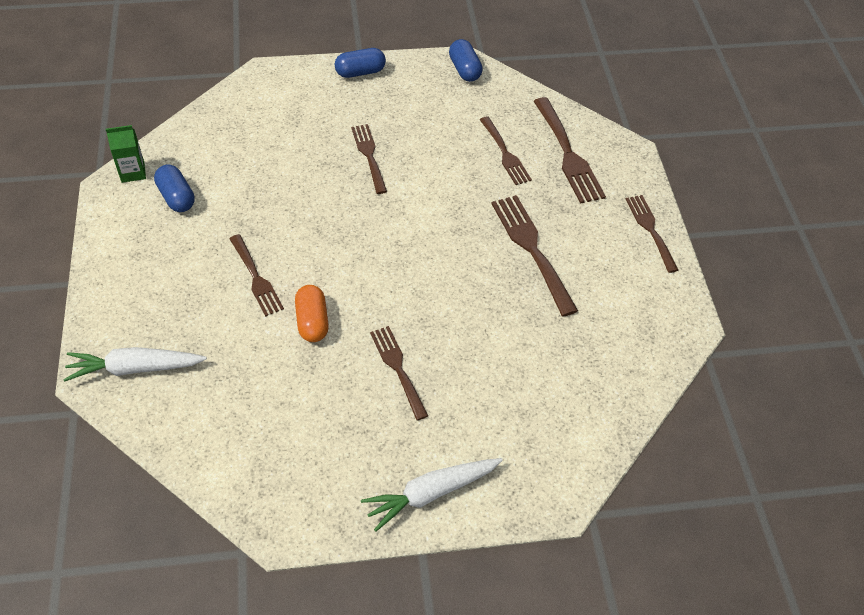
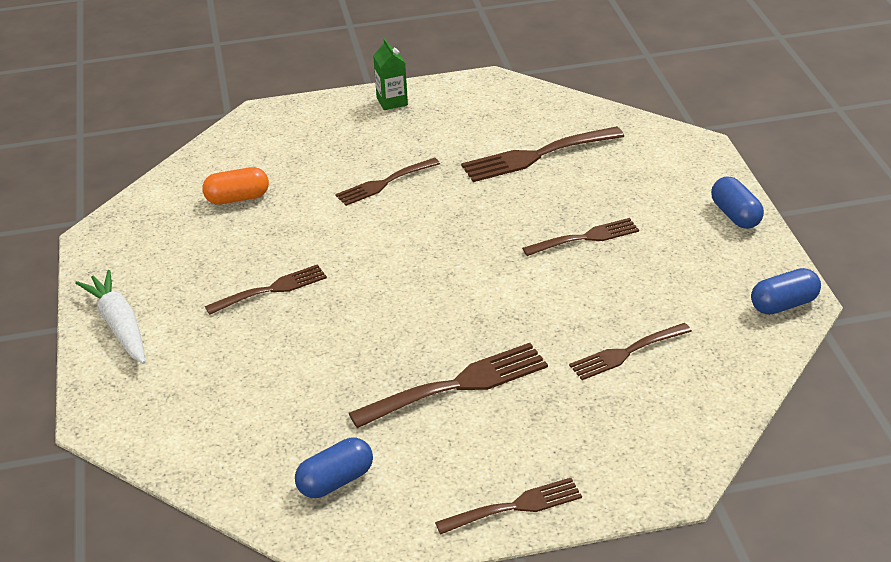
camera: 90 degrees right, 15 degrees down
(133, 172) = (514, 90): green carton -> green carton (392, 101)
(135, 368) = (271, 133): white carrot -> none
(176, 197) = (485, 120): blue capsule -> blue capsule (335, 481)
(312, 321) = (330, 226): orange capsule -> orange capsule (237, 198)
(568, 154) = (644, 416): brown fork -> brown fork (536, 156)

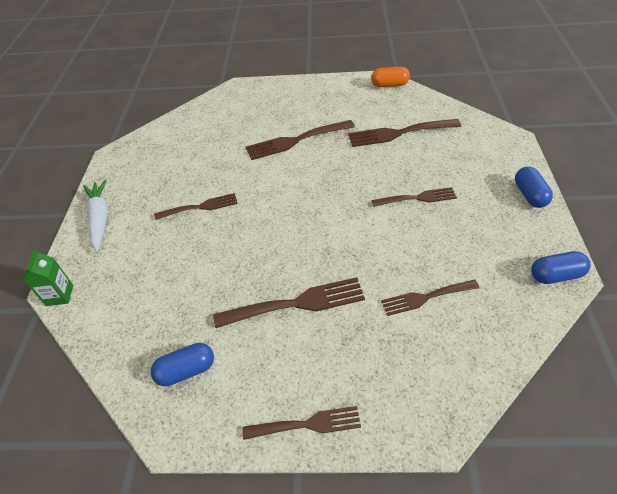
camera: 15 degrees right, 10 degrees up
(237, 198) = (204, 140): orange capsule -> orange capsule (389, 85)
(384, 183) = (295, 141): brown fork -> brown fork, size x1.52
(392, 101) = (318, 87): green carton -> green carton (59, 295)

